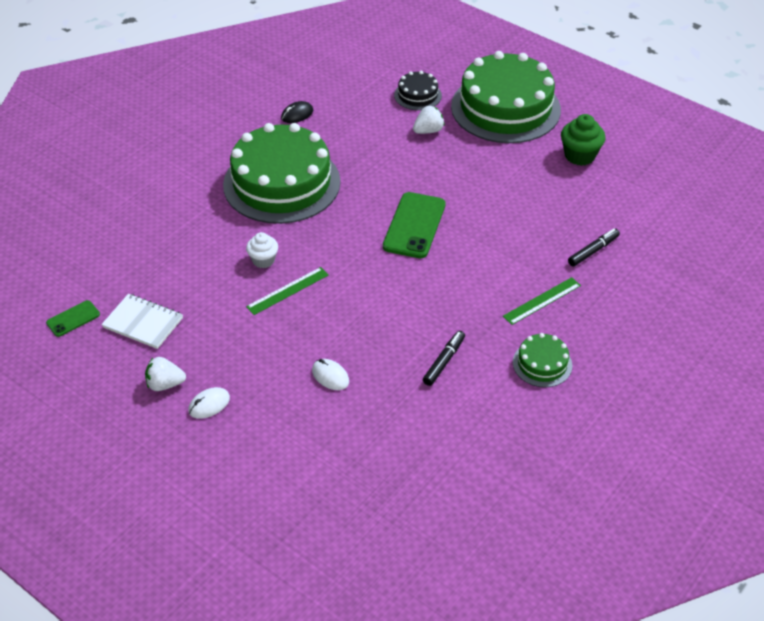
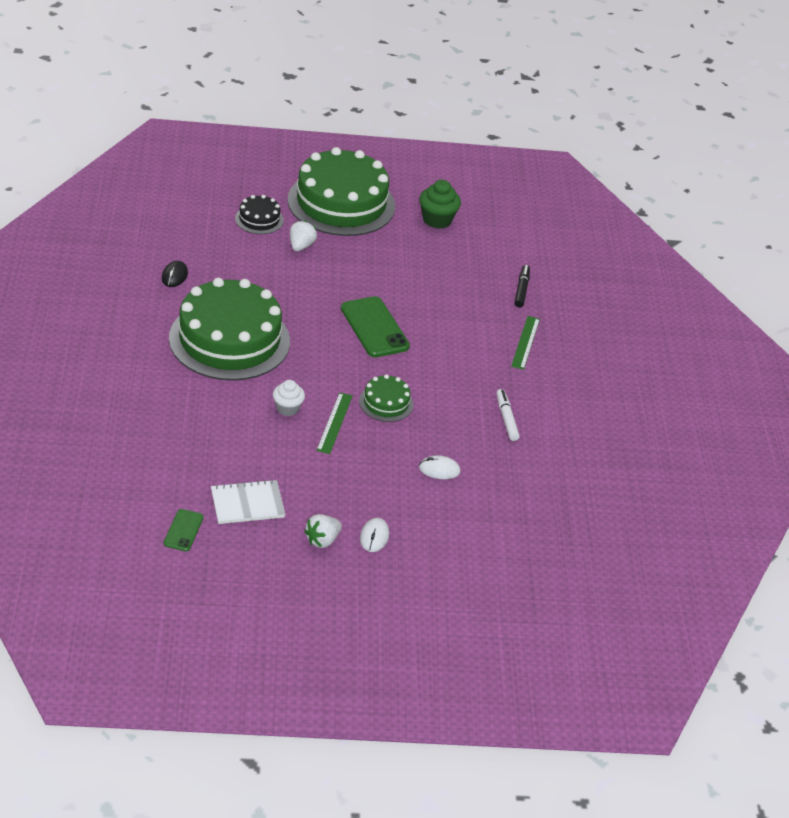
camera: 45 degrees left, 5 degrees down
(444, 361) = (506, 418): black marker -> white marker
(542, 364) = (572, 387): green cake -> green cake (386, 403)

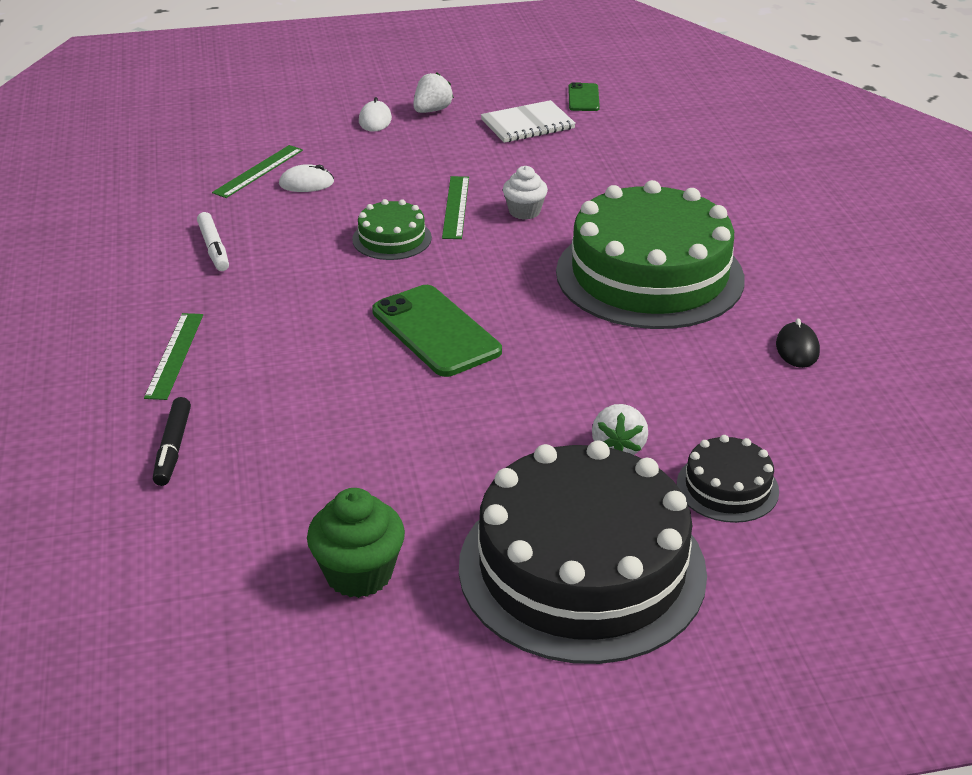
camera: 175 degrees right, 5 degrees down
(341, 203) = (582, 568): green cake -> black cake
(475, 491) = (258, 171): none -> green ruler

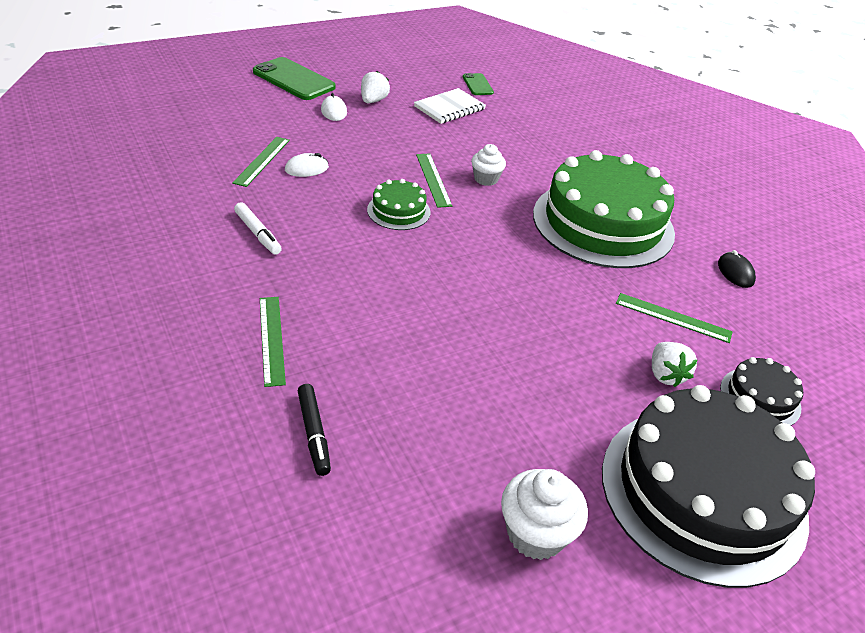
camera: 20 degrees left, 5 degrees up
(359, 574) = (535, 534): green cupcake -> white cupcake
(436, 331) = (475, 289): green phone -> green phone (294, 79)
(672, 389) = (673, 317): none -> green ruler

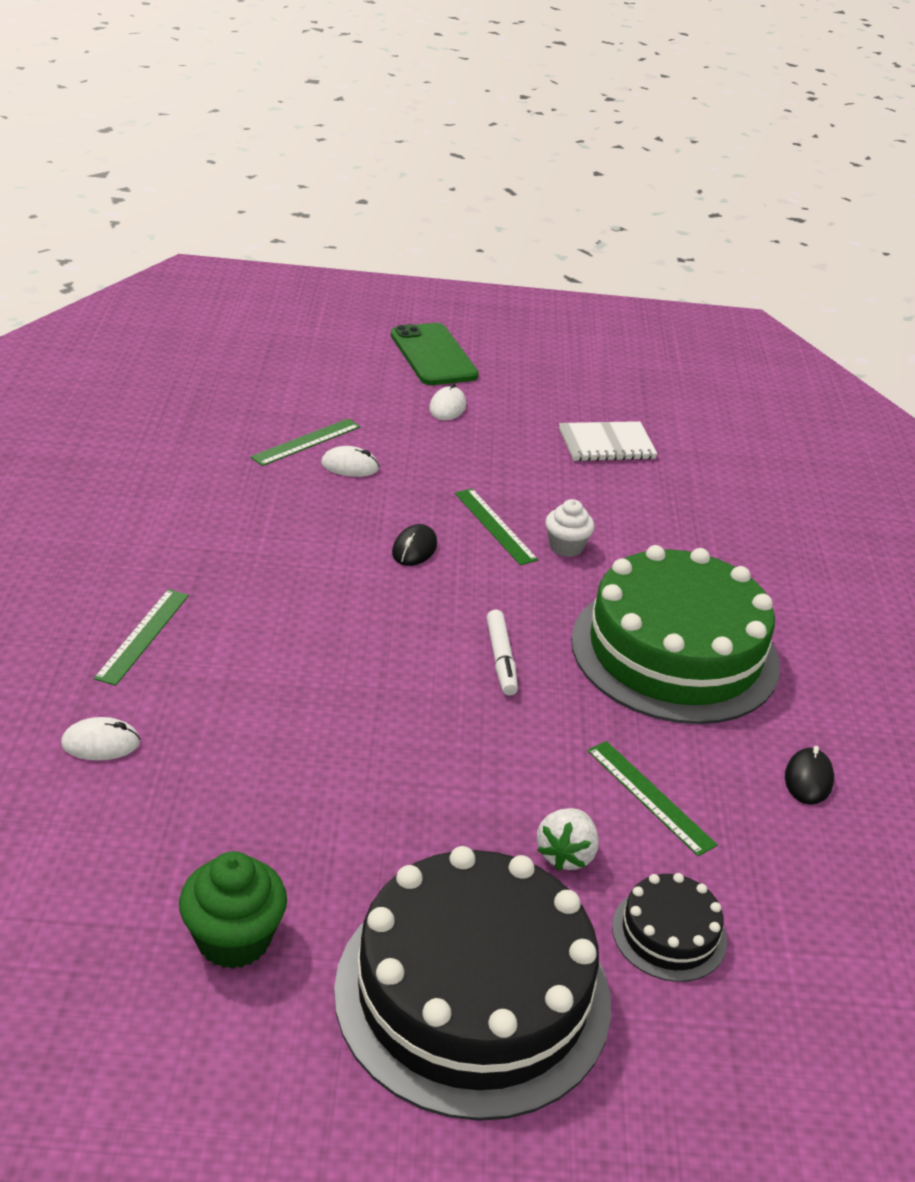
camera: 30 degrees right, 5 degrees down
(258, 233) = (228, 521): white marker -> white marker (501, 659)
(314, 433) = (101, 743): black marker -> white mouse
(373, 101) = (511, 408): white strawberry -> none
(398, 211) = (414, 549): green cake -> black mouse
(433, 179) = (495, 526): green ruler -> green ruler turned 45 degrees counterclockwise
(477, 85) = (678, 425): green phone -> none
(535, 534) = (234, 939): white cupcake -> green cupcake

